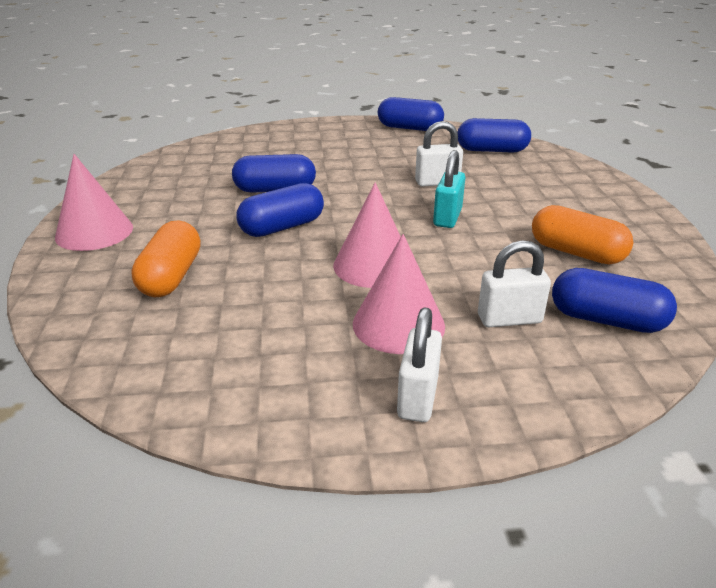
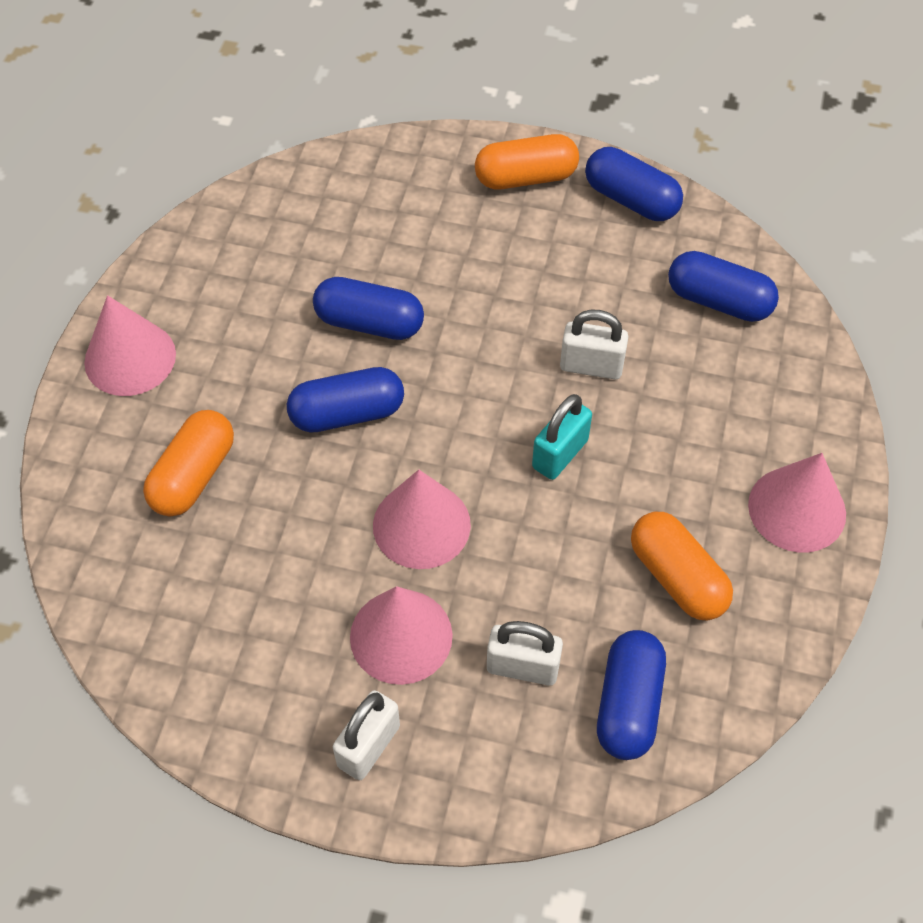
camera: 20 degrees right, 25 degrees up
(341, 130) = (526, 177): none -> orange capsule
(606, 320) = (628, 704): blue capsule -> blue capsule turned 60 degrees clockwise
(619, 211) = (797, 509): none -> pink cone

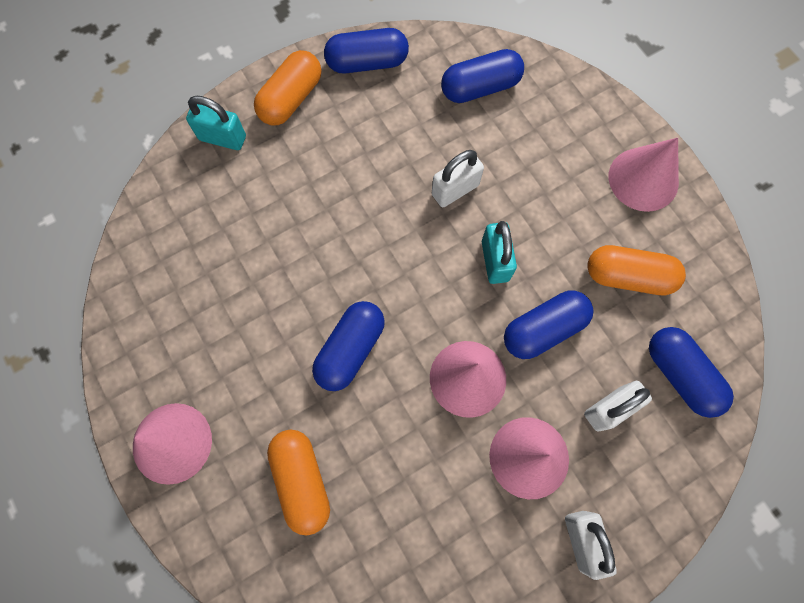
camera: 45 degrees left, 15 degrees up
(369, 323) = (299, 278): blue capsule -> blue capsule (543, 329)
(430, 164) = (222, 138): none -> turquoise padlock

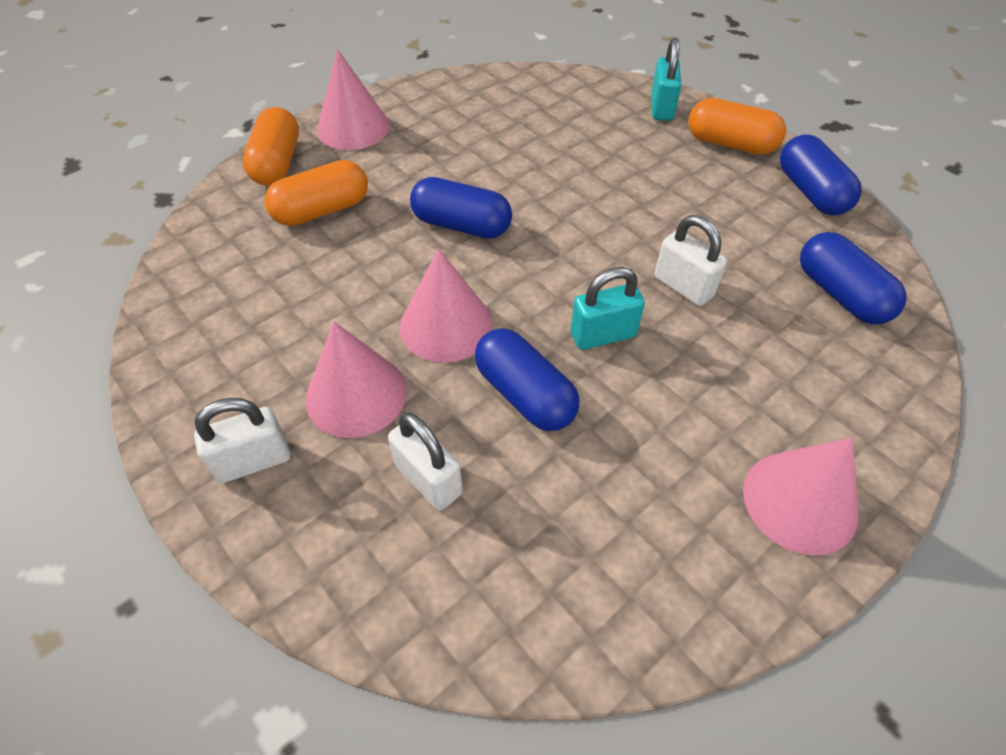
camera: 80 degrees right, 20 degrees down
(628, 276) = (630, 490): orange capsule -> orange capsule (277, 163)
(680, 375) = (493, 573): blue capsule -> none

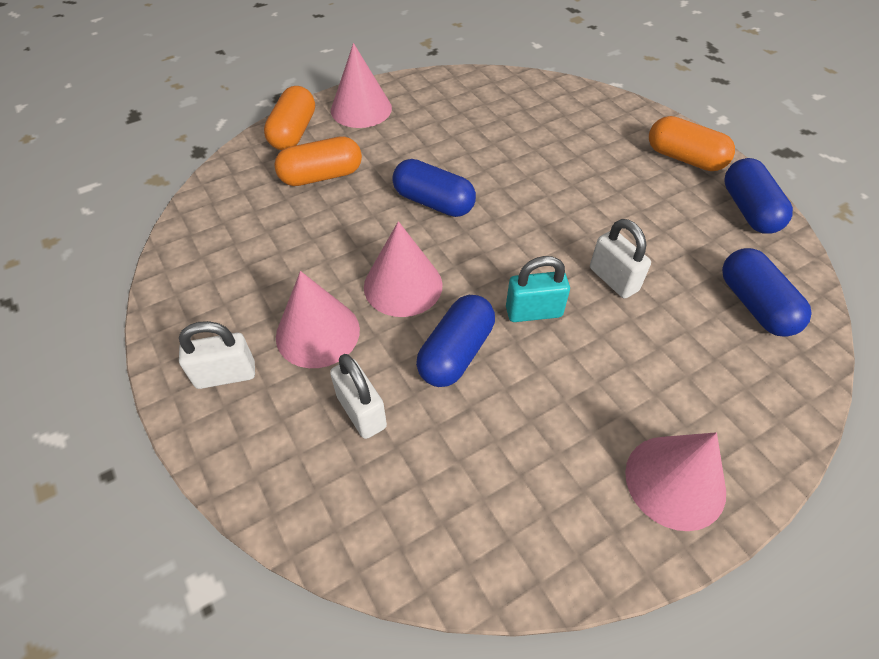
camera: 10 degrees right, 0 degrees up
(525, 394) = (456, 353): blue capsule -> blue capsule turned 60 degrees clockwise
(661, 108) = (629, 119): turquoise padlock -> none

